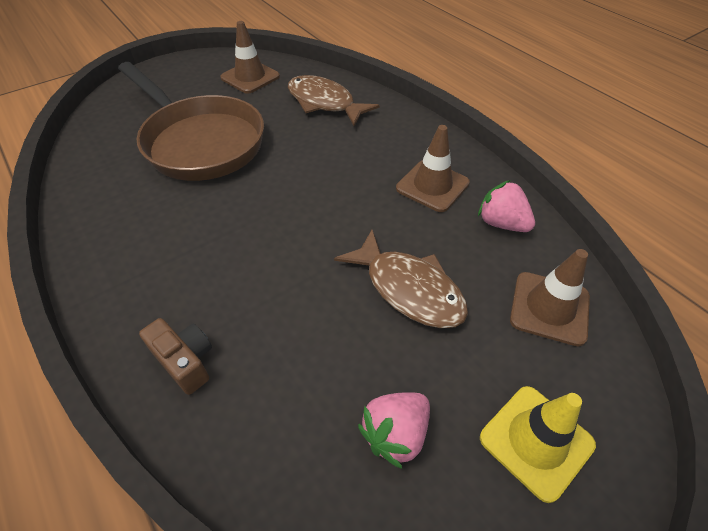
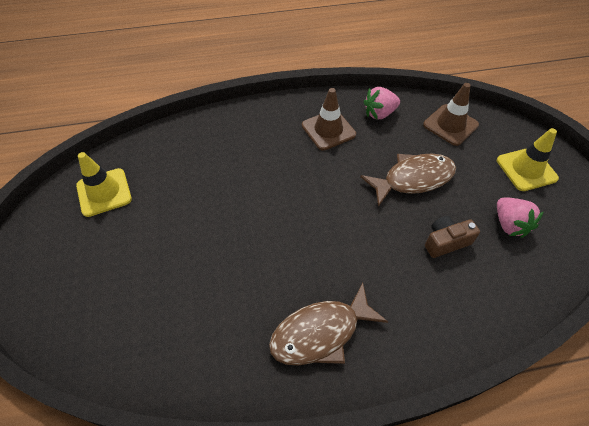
camera: 65 degrees left, 5 degrees up
(185, 361) = (428, 322): brown camera -> brown camera (446, 242)
(200, 142) = (182, 258): brown pan -> none
(250, 77) = (104, 192): brown traffic cone -> yellow traffic cone
(324, 103) = (188, 153): brown fish -> brown fish (320, 332)

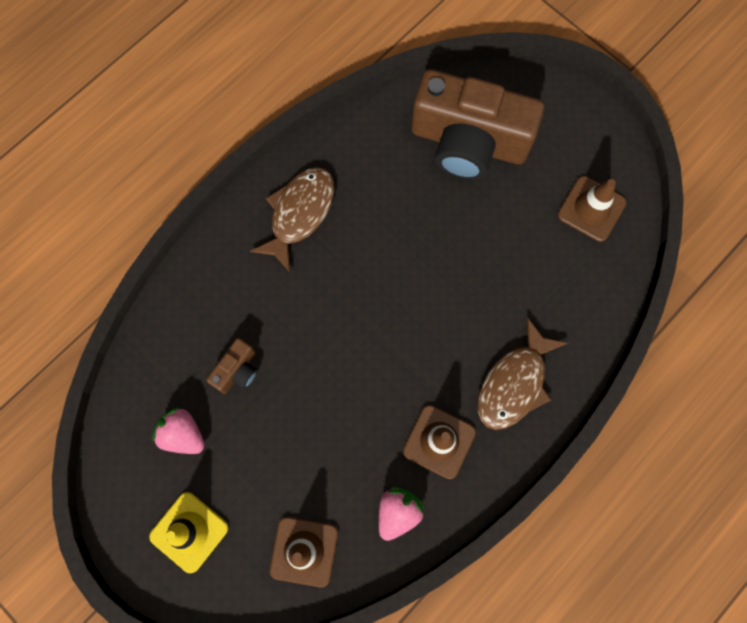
camera: 145 degrees right, 20 degrees up
(104, 192) = (591, 209): yellow traffic cone -> brown traffic cone
(130, 298) = (468, 142): none -> brown camera
(413, 179) = (306, 431): brown fish -> brown fish (514, 383)

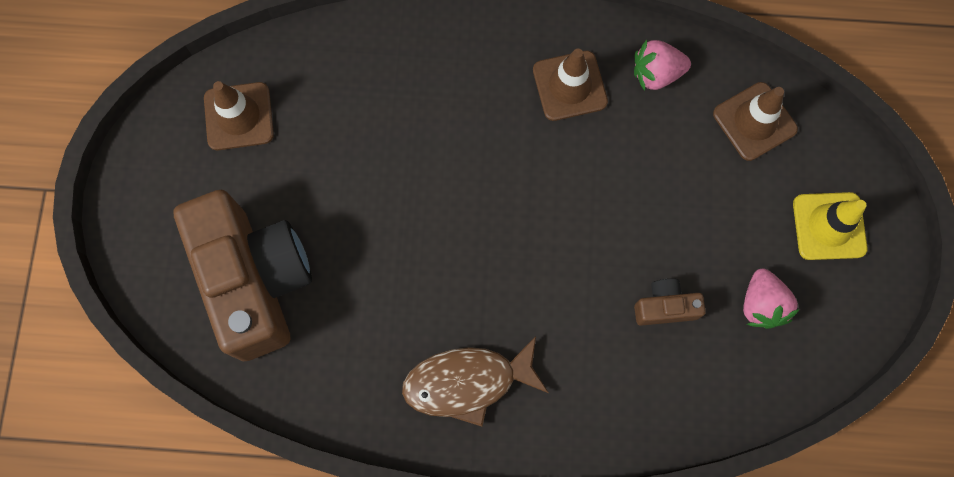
camera: 130 degrees left, 0 degrees up
(514, 383) = (465, 63): brown fish -> none

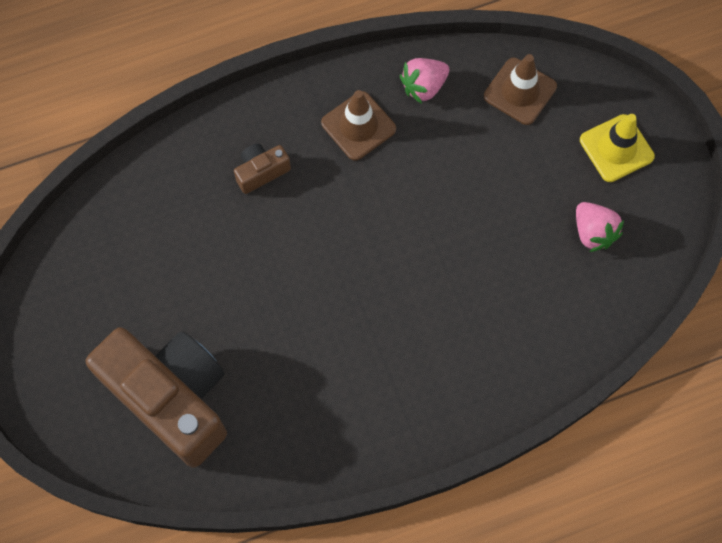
camera: 25 degrees left, 5 degrees down
(239, 116) = (91, 269): brown traffic cone -> none
(467, 382) = (389, 399): brown fish -> none
(665, 307) = (519, 268): brown camera -> brown camera (261, 172)

